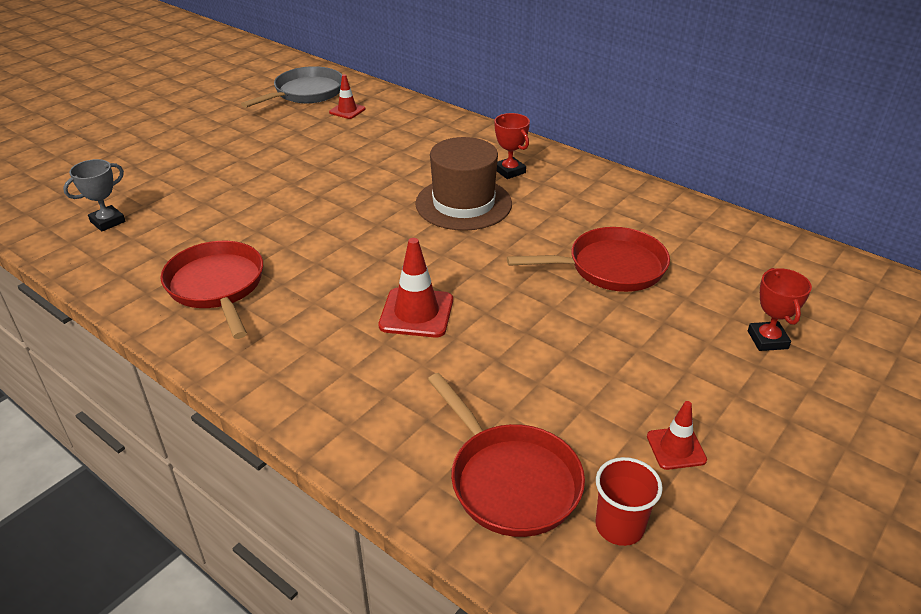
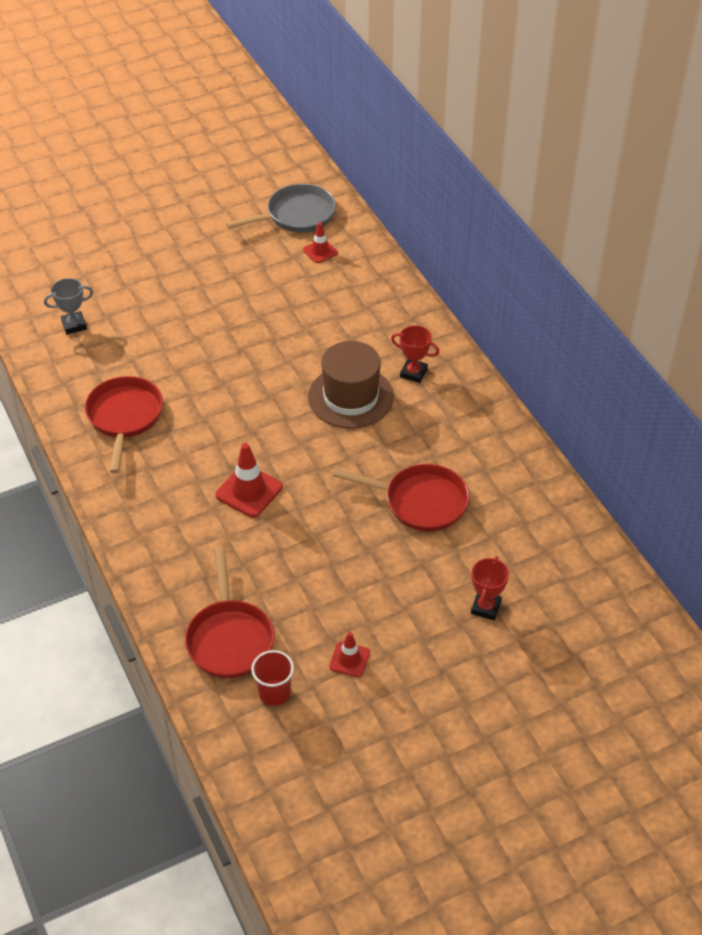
camera: 25 degrees right, 10 degrees up
(509, 171) = (413, 373): red trophy -> red trophy turned 60 degrees counterclockwise

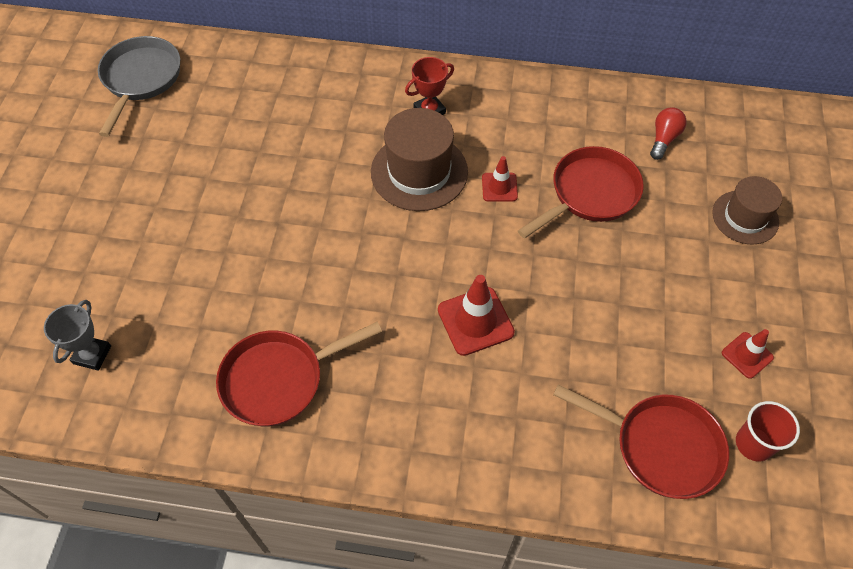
camera: 55 degrees left, 10 degrees up
(124, 417) = (279, 379): red pan -> red pan turned 60 degrees counterclockwise
(320, 251) = (208, 89): red traffic cone -> red traffic cone (499, 187)
(485, 607) = (745, 217): red trophy -> brown hat
(521, 522) = (663, 139): none -> red light bulb

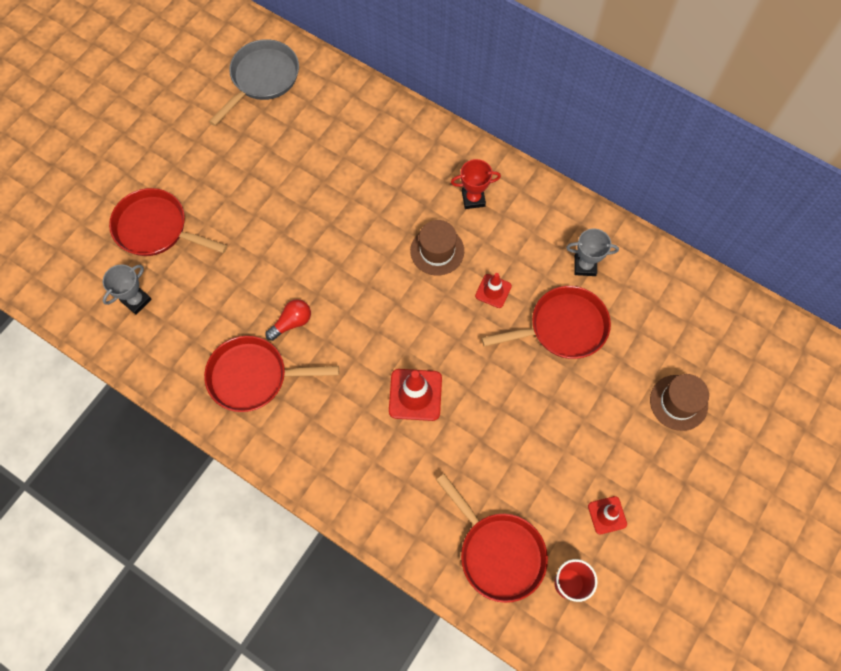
camera: 25 degrees right, 10 degrees up
(82, 268) = (156, 228): none -> red pan
(419, 172) = (437, 251): brown hat -> brown hat, size x0.65
(577, 130) = (585, 266): none -> grey trophy
(663, 139) = (653, 304): red light bulb -> red light bulb (292, 323)

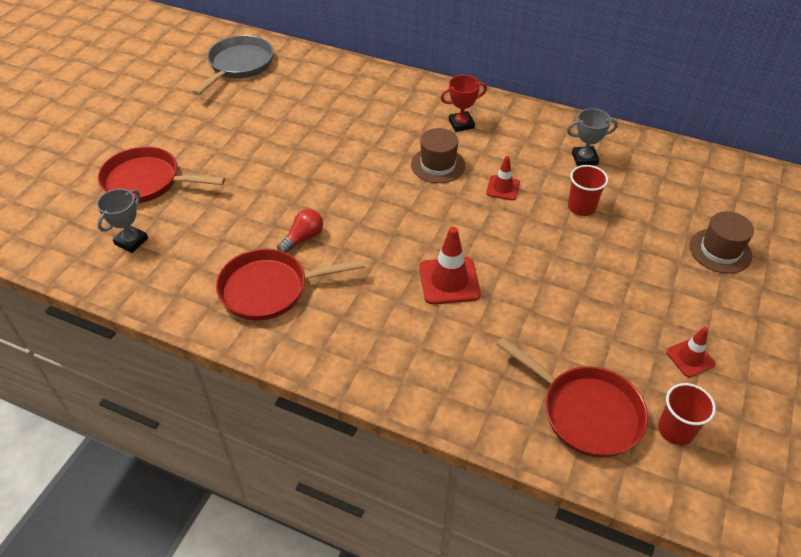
camera: 10 degrees left, 20 degrees down
(563, 327) = (581, 207): red pan -> red cup

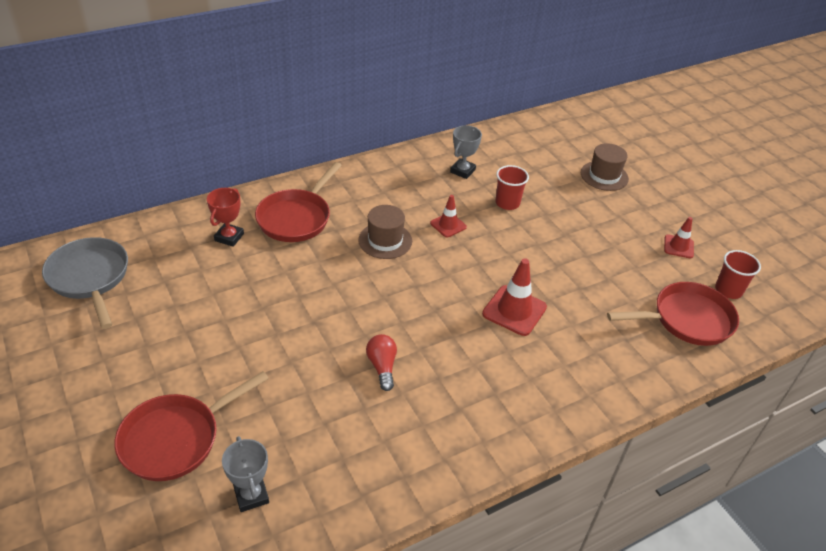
camera: 55 degrees left, 5 degrees down
(270, 289) = (421, 422): red pan -> red pan (296, 218)
(461, 124) = (354, 201): red trophy -> red trophy (229, 237)

